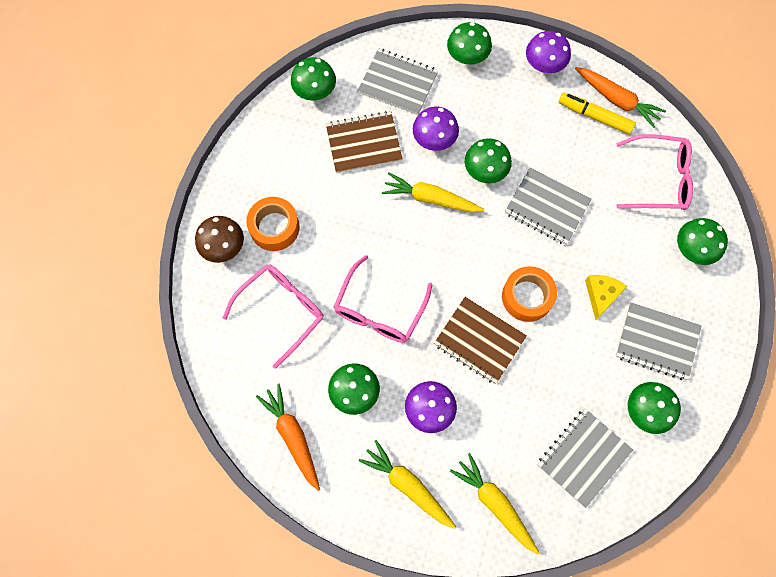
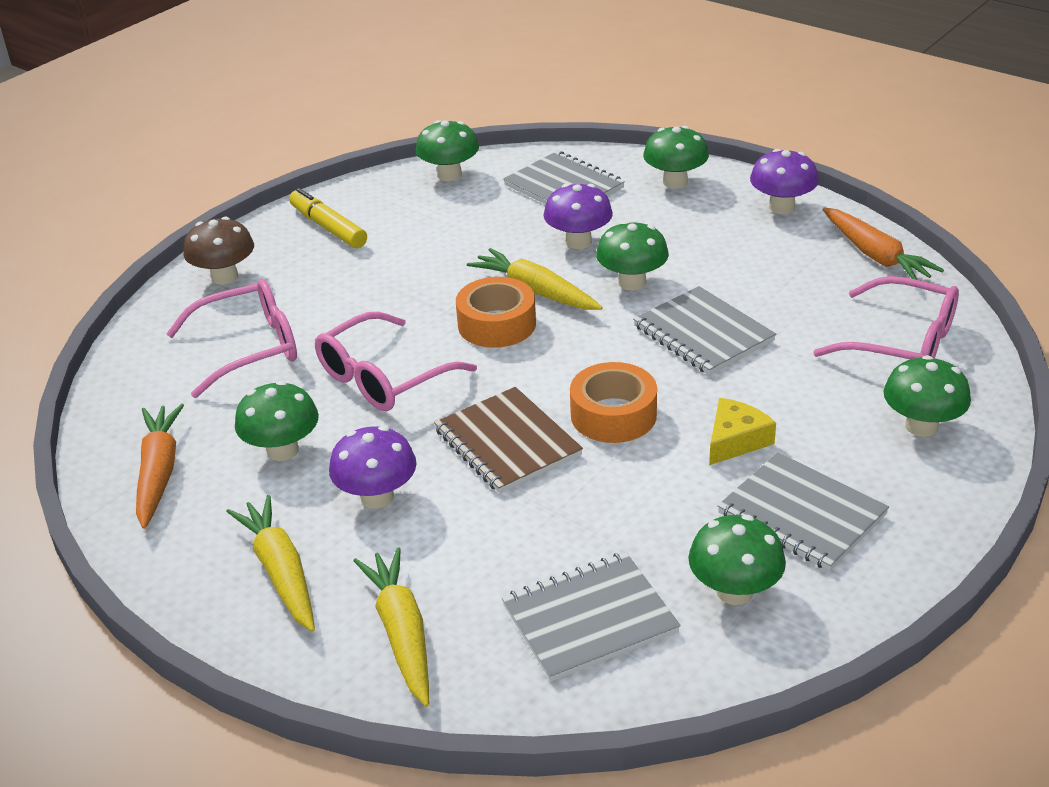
camera: 25 degrees right, 35 degrees down
(274, 227) = (303, 273): orange tape -> orange tape (497, 324)
(364, 143) = (479, 227): brown notebook -> none
(595, 117) = (831, 264): yellow marker -> yellow marker (328, 227)

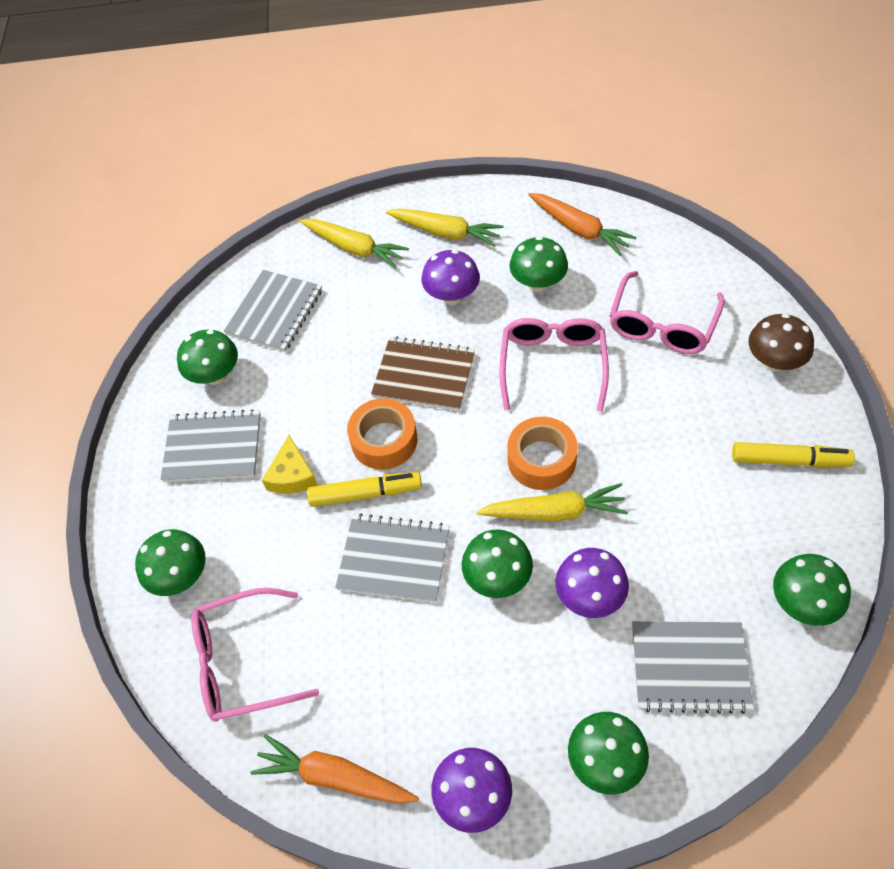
camera: 140 degrees right, 20 degrees up
(678, 387) = (365, 493): none -> yellow marker

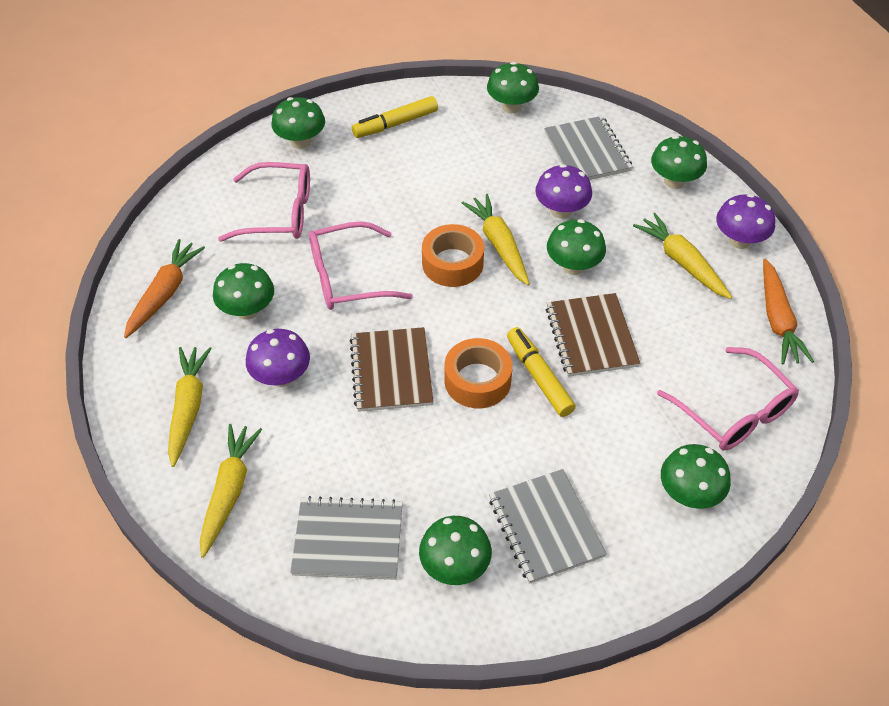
camera: 115 degrees left, 5 degrees down
(292, 475) = (546, 442): yellow cheese -> none
(394, 559) = (591, 336): grey notebook -> brown notebook
(462, 704) = (682, 262): none -> yellow carrot
(773, 361) = (301, 141): brown mushroom -> green mushroom
(789, 460) = (395, 124): yellow marker -> yellow marker turned 105 degrees counterclockwise

